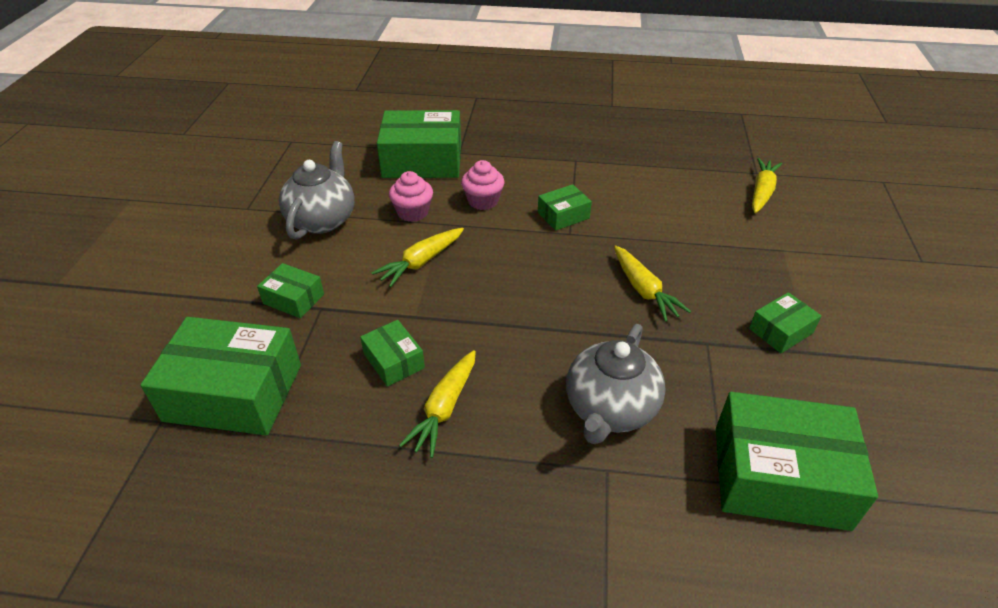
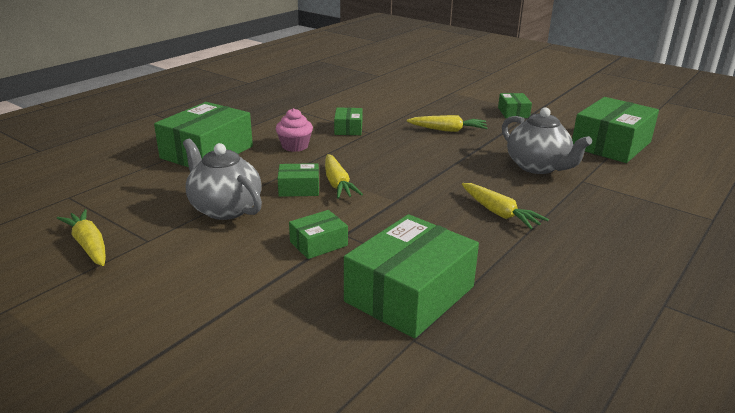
camera: 60 degrees left, 15 degrees down
(394, 361) = (436, 219): green box -> green box (299, 188)
(413, 212) = (271, 172): pink cupcake -> none
(761, 192) = (397, 80): yellow carrot -> yellow carrot (89, 245)

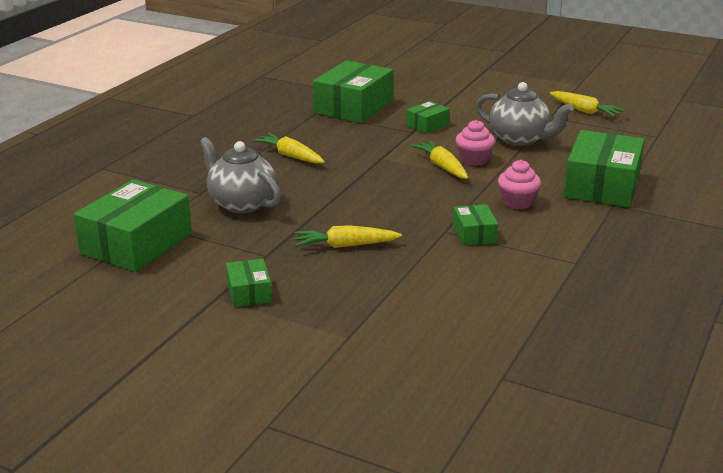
camera: 170 degrees right, 0 degrees up
(299, 188) = (474, 159): green box -> pink cupcake

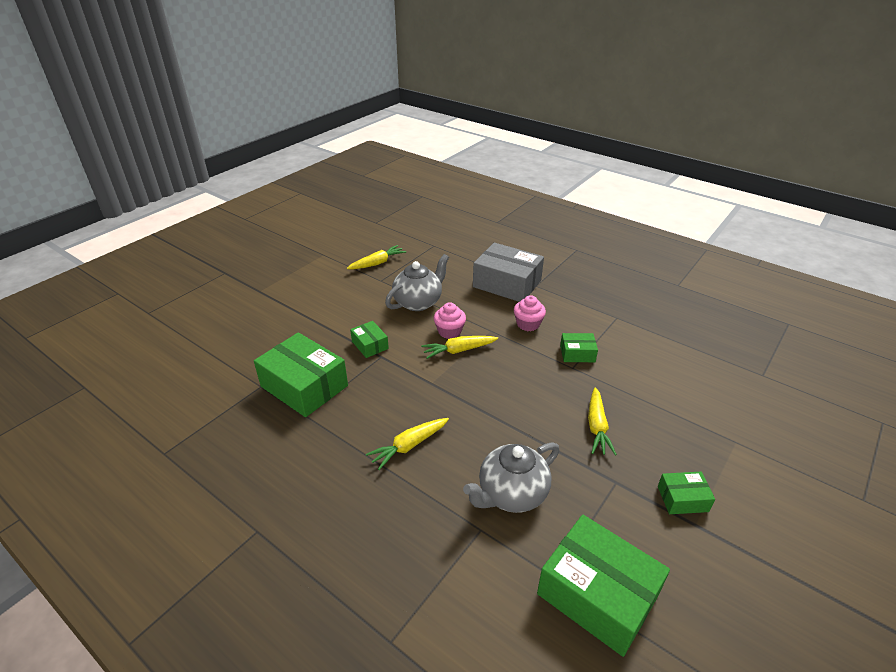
camera: 80 degrees left, 10 degrees up
(602, 186) = (507, 283): green box -> grey box

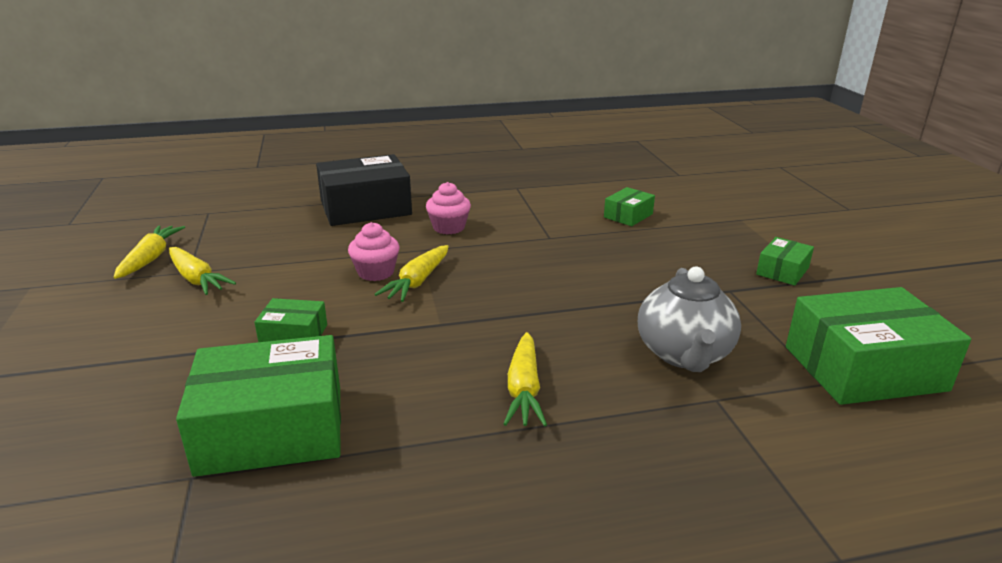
camera: 50 degrees left, 10 degrees down
(418, 302) = (286, 267): grey teapot -> none
(507, 283) = (365, 208): grey box -> black box
(577, 353) = (534, 226): green box -> green box (628, 215)
(597, 427) = (647, 265): yellow carrot -> yellow carrot (197, 279)

